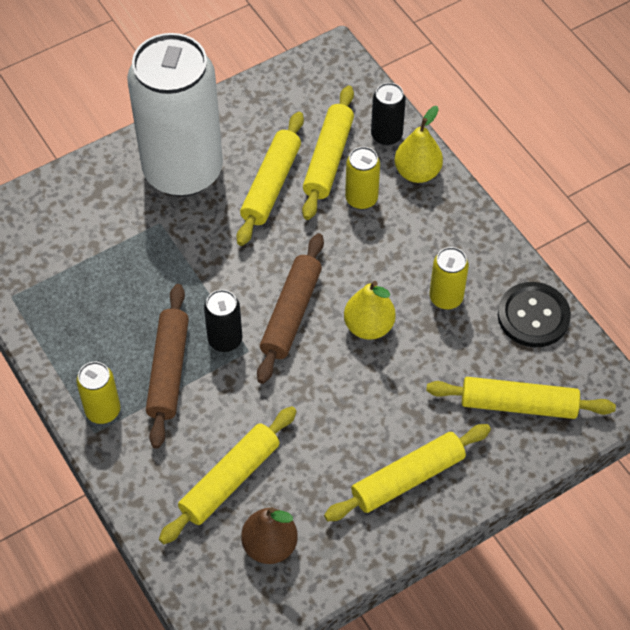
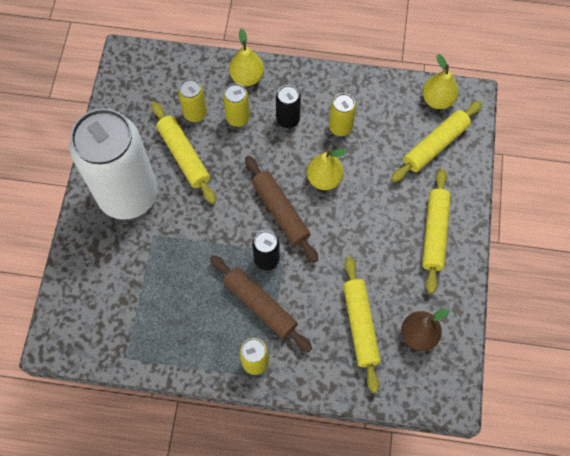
camera: 50 degrees left, 10 degrees up
(328, 159) = (195, 113): yellow rolling pin -> yellow can
(386, 135) = (208, 73): black can -> black can (288, 119)
(533, 316) = (388, 96): black button -> none
(579, 367) = (437, 100): none -> yellow pear

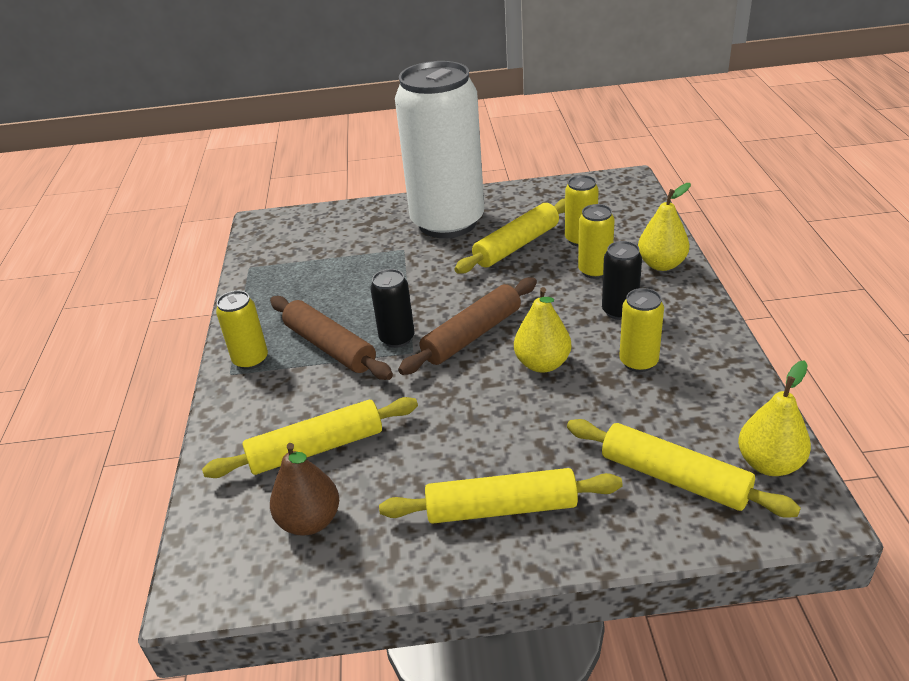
camera: 80 degrees right, 30 degrees down
(260, 305) = (329, 347): brown rolling pin -> brown rolling pin turned 75 degrees counterclockwise

